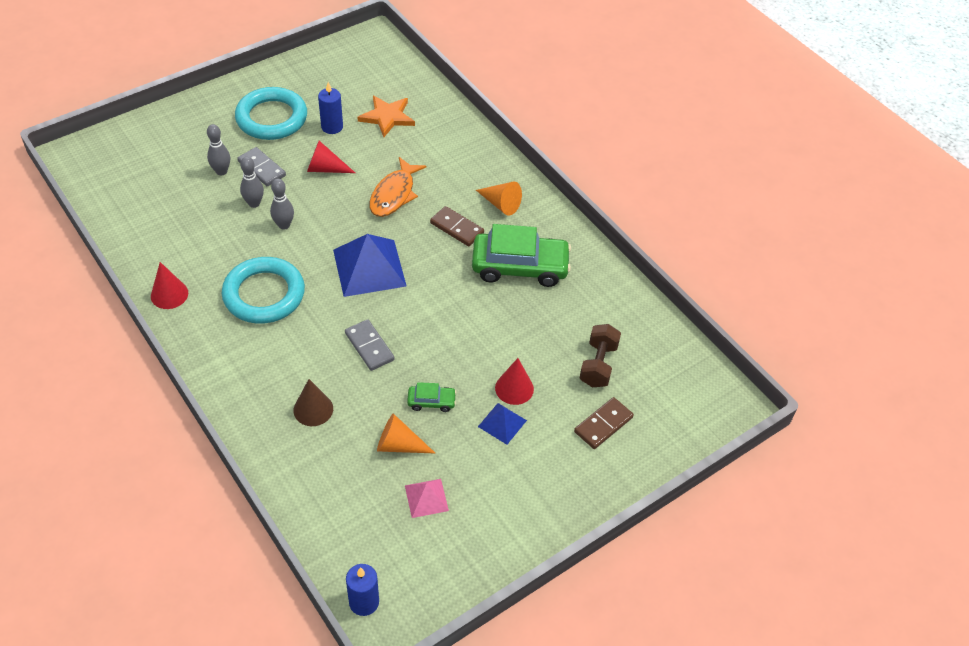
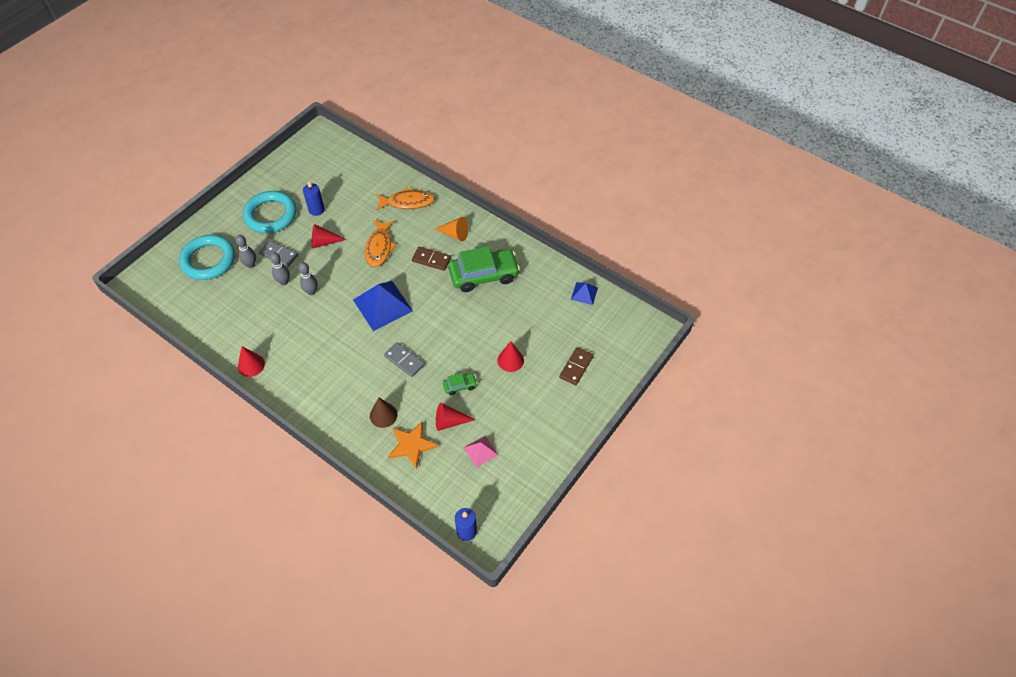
camera: 15 degrees left, 5 degrees up
(264, 294) = (317, 345): turquoise ring -> turquoise ring (208, 260)
(387, 117) = (352, 192): orange star -> orange star (411, 445)
(399, 445) = (450, 421): orange cone -> red cone
(453, 148) = (407, 202): none -> orange fish
(502, 423) = (511, 386): blue pyramid -> blue pyramid (584, 293)
(598, 365) = (559, 328): brown dumbbell -> none

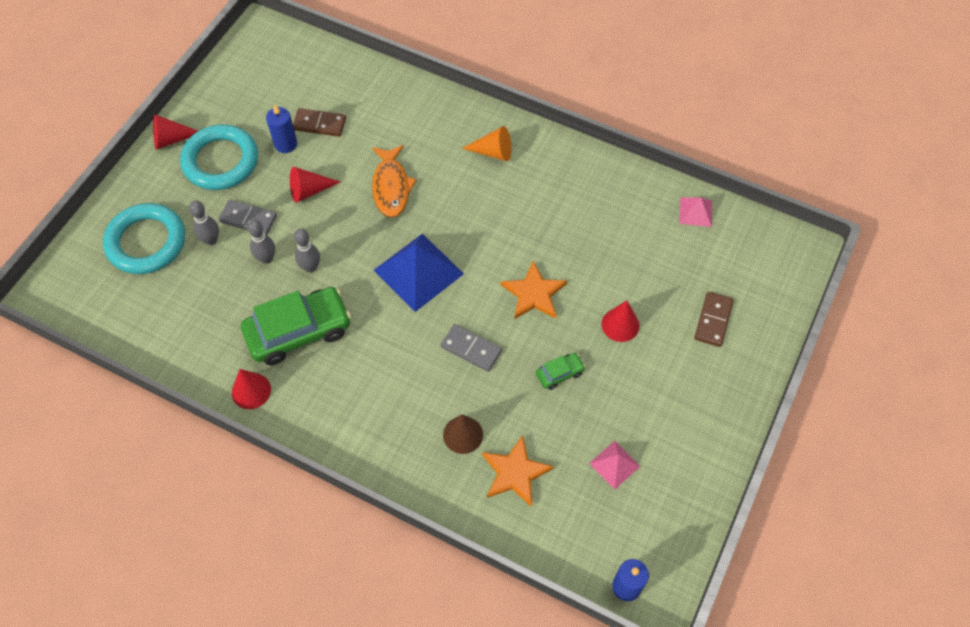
camera: 10 degrees left, 5 degrees up
(407, 202) = (414, 114): orange fish -> none
(431, 260) = (470, 194): brown domino -> brown domino (319, 124)
(450, 421) = (559, 429): red cone -> red cone (171, 139)
(456, 331) = (534, 294): none -> orange star
(484, 275) = (550, 206): green car -> green car (298, 331)
(584, 293) = (695, 212): blue pyramid -> pink pyramid

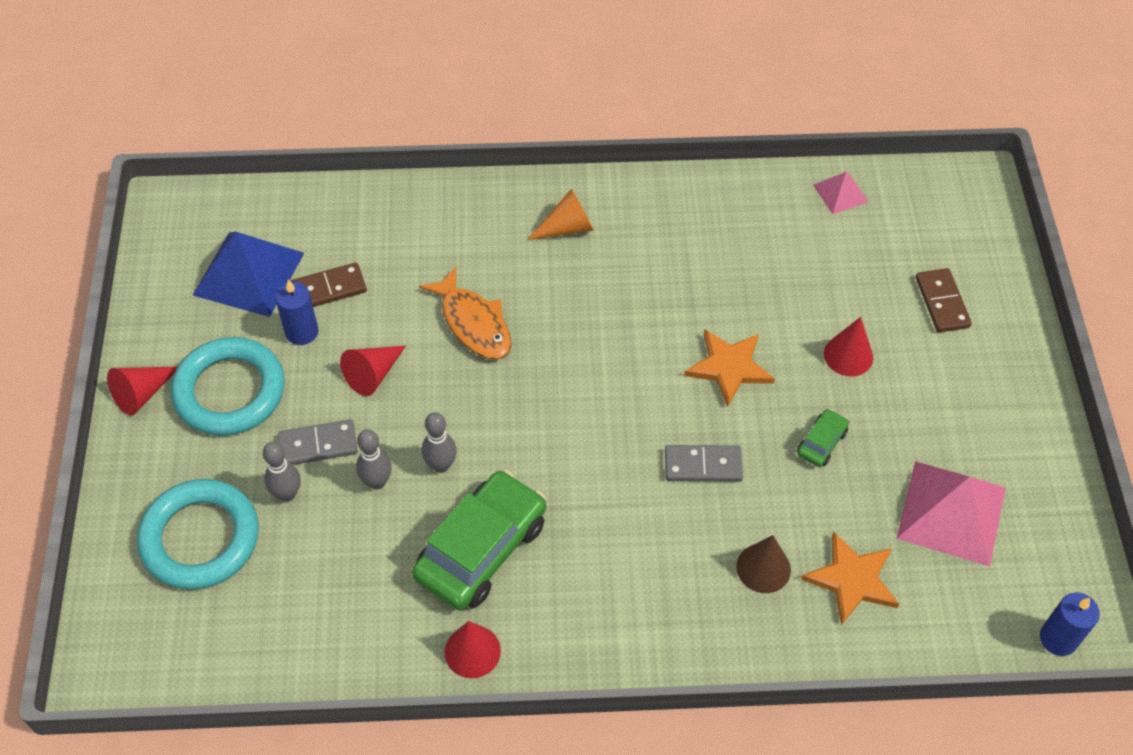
camera: 30 degrees left, 5 degrees down
(418, 272) = (578, 407): blue pyramid -> blue pyramid (249, 274)
(614, 465) = (951, 512): pink pyramid -> pink pyramid, size x1.96

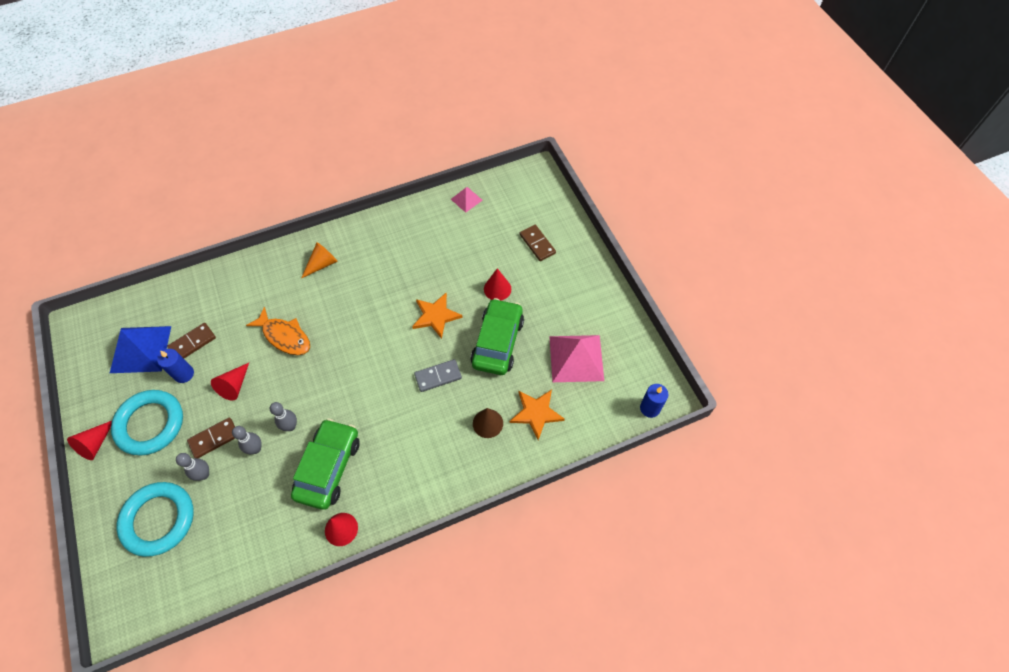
camera: 20 degrees left, 5 degrees up
(318, 445) = (214, 439): grey domino -> brown domino
(821, 443) = (497, 342): green car -> green car, size x2.22

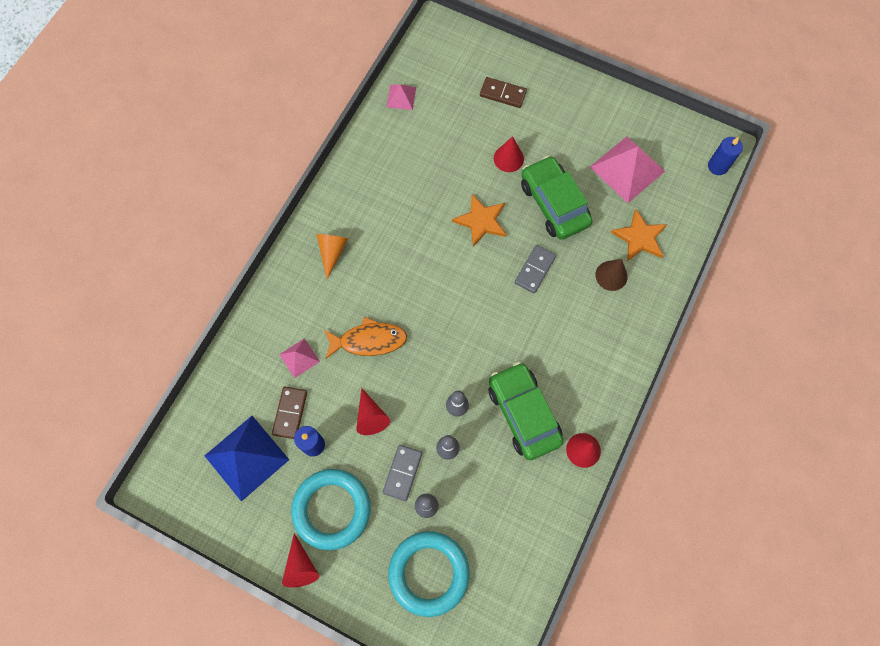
camera: 40 degrees left, 10 degrees up
(214, 439) = (402, 473): brown domino -> grey domino
(234, 313) = (299, 358): none -> pink pyramid

